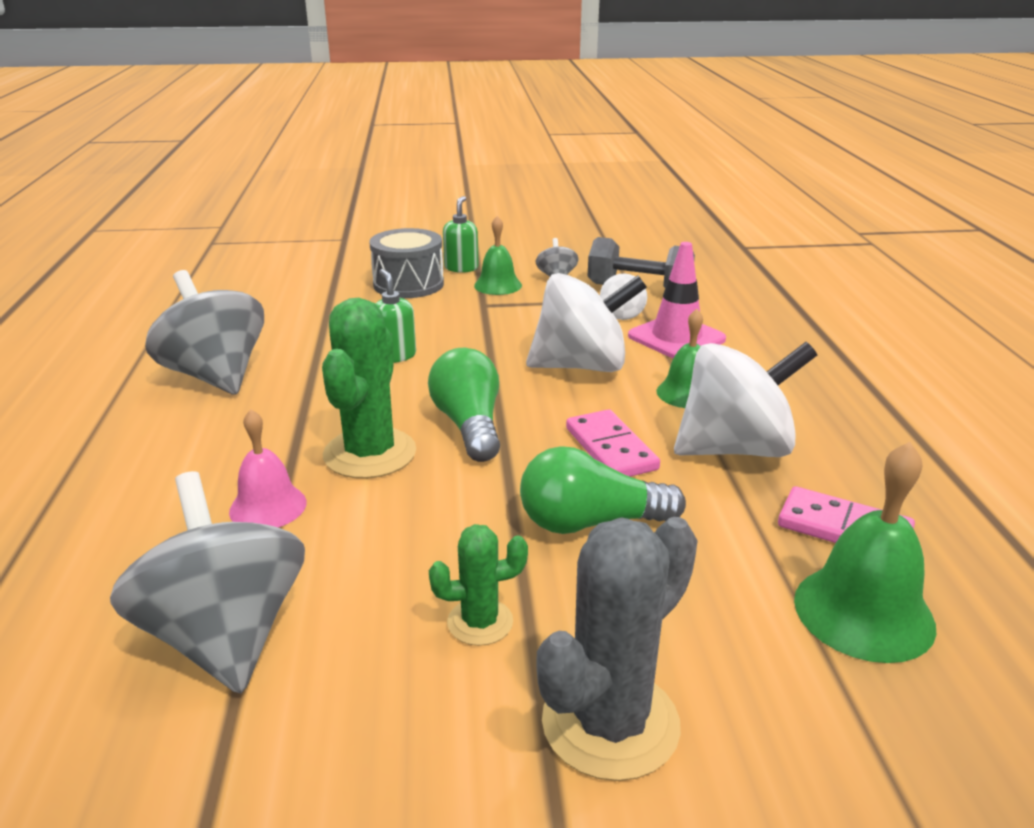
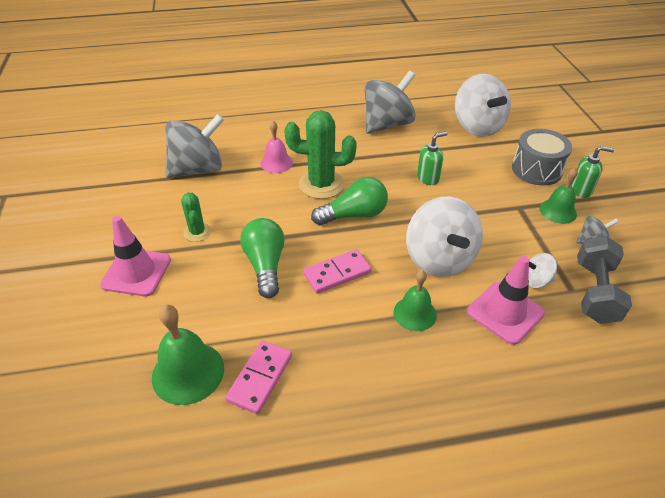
camera: 85 degrees right, 15 degrees up
(610, 723) = (136, 272): grey cactus -> pink traffic cone
(735, 449) = (344, 333): white spinning top -> white spinning top (477, 127)

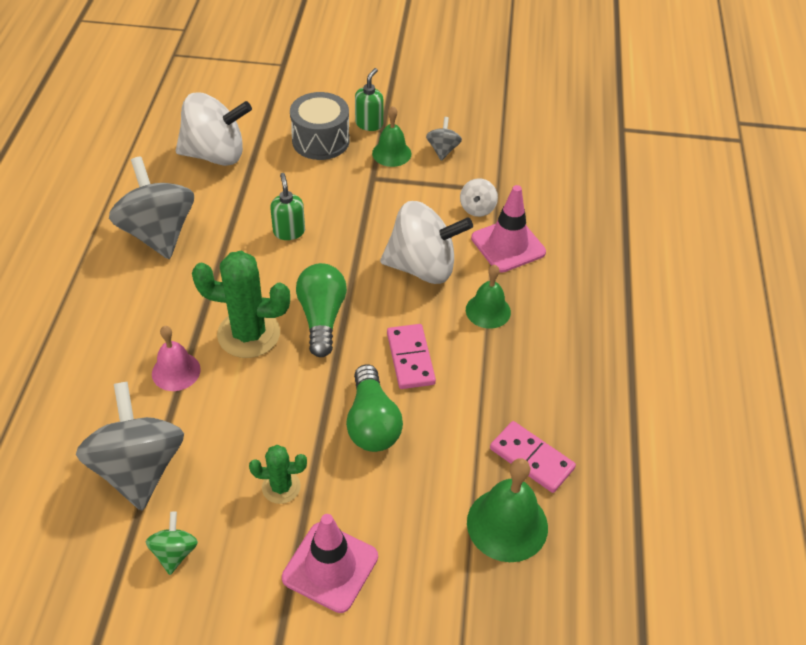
camera: 75 degrees left, 5 degrees up
(140, 200) = (174, 552): none -> green spinning top
(265, 265) = (372, 423): green light bulb -> green light bulb turned 105 degrees counterclockwise
(321, 184) = (249, 334): green cactus -> green cactus turned 75 degrees clockwise
(595, 292) = (504, 176): grey dumbbell -> none

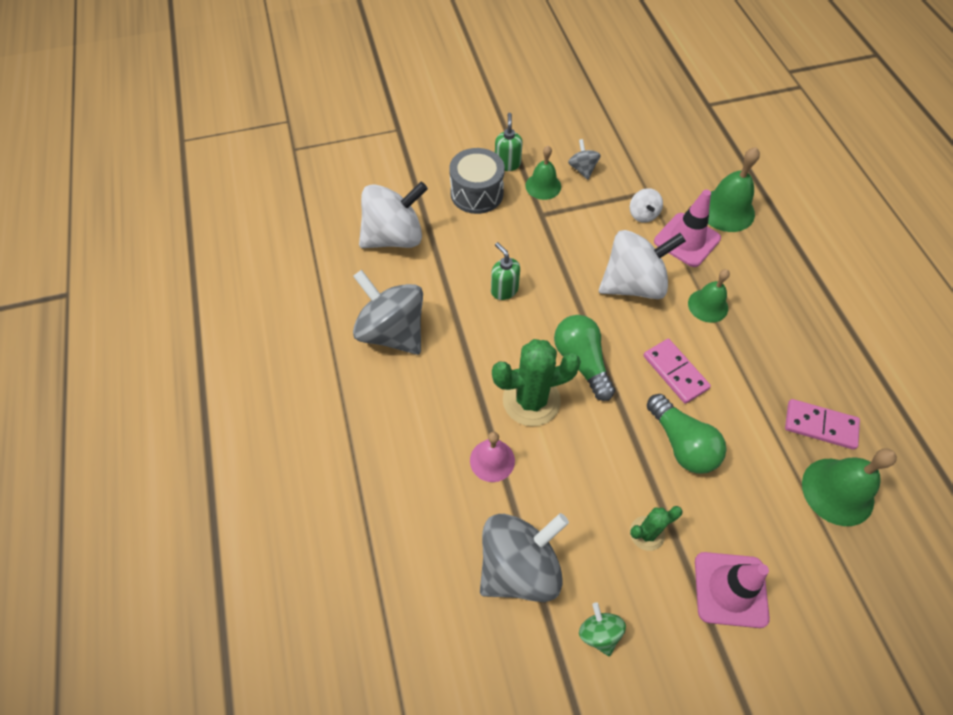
camera: 20 degrees left, 10 degrees up
(139, 468) = (519, 566): grey spinning top -> grey spinning top turned 90 degrees clockwise
(571, 231) = (726, 210): none -> green bell

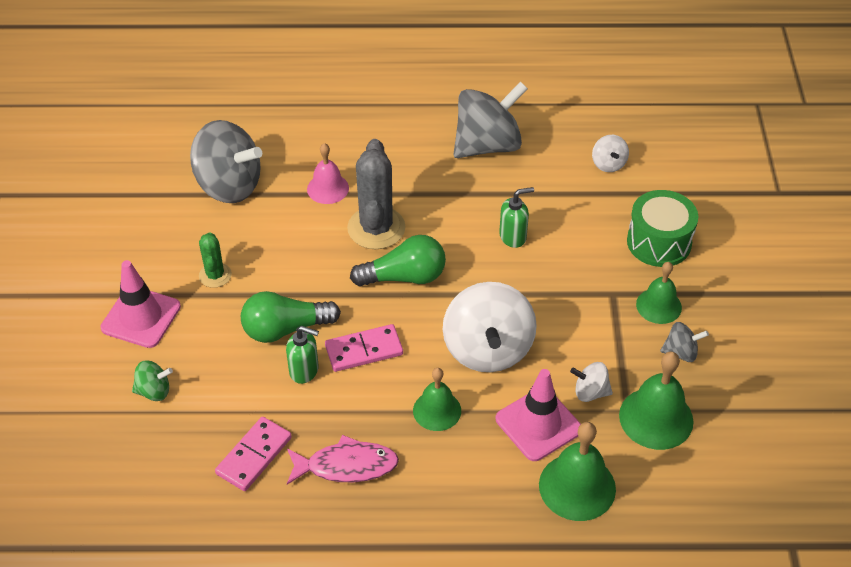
camera: 105 degrees right, 10 degrees down
(394, 237) = (608, 164): white spinning top -> white spinning top, size x0.46
(477, 193) = (659, 242): grey drum -> green drum
(507, 164) = (703, 280): green soap dispenser -> green soap dispenser (304, 370)
(519, 566) = (229, 186): grey spinning top -> grey spinning top turned 45 degrees counterclockwise
(531, 400) = (376, 228): green cactus -> grey cactus
(599, 633) = (154, 221): green spinning top -> green spinning top (154, 391)
(790, 354) = (346, 466): none -> pink fish
(837, 491) = (182, 439): green bell -> green bell (656, 418)

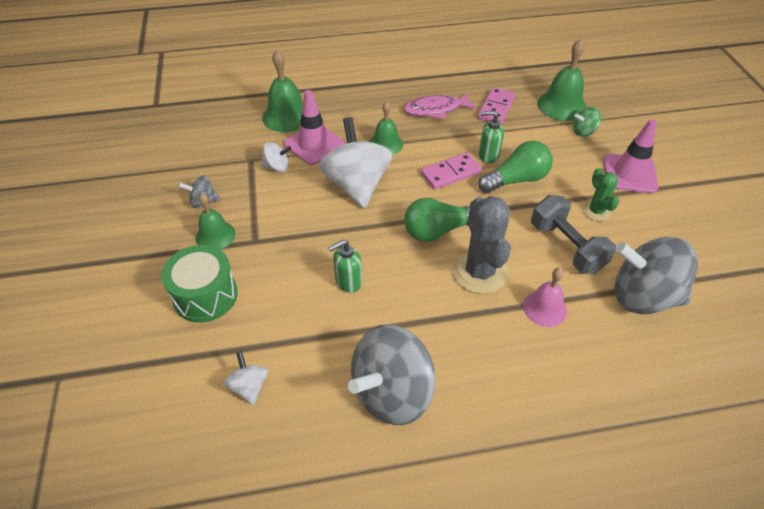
camera: 170 degrees right, 0 degrees up
(273, 241) = (566, 247): none -> grey dumbbell
(656, 418) = (230, 157): green bell -> green bell (561, 105)

